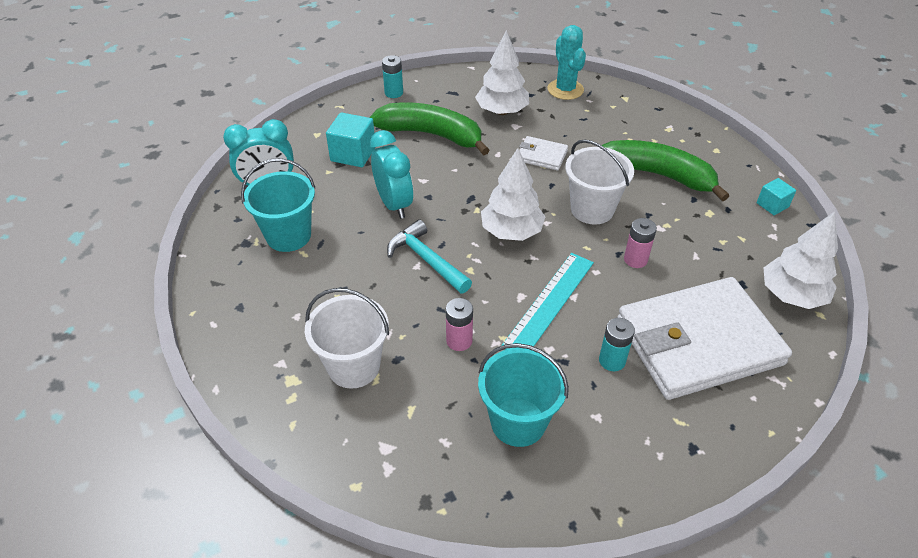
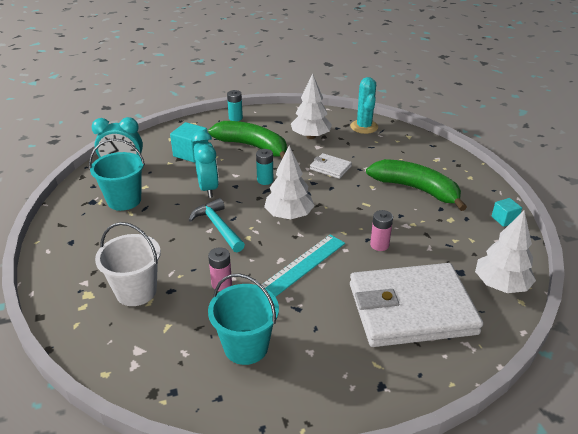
camera: 10 degrees right, 10 degrees down
(592, 209) = (357, 207): white bucket -> none
(612, 360) = (336, 313): turquoise battery -> turquoise battery (265, 180)

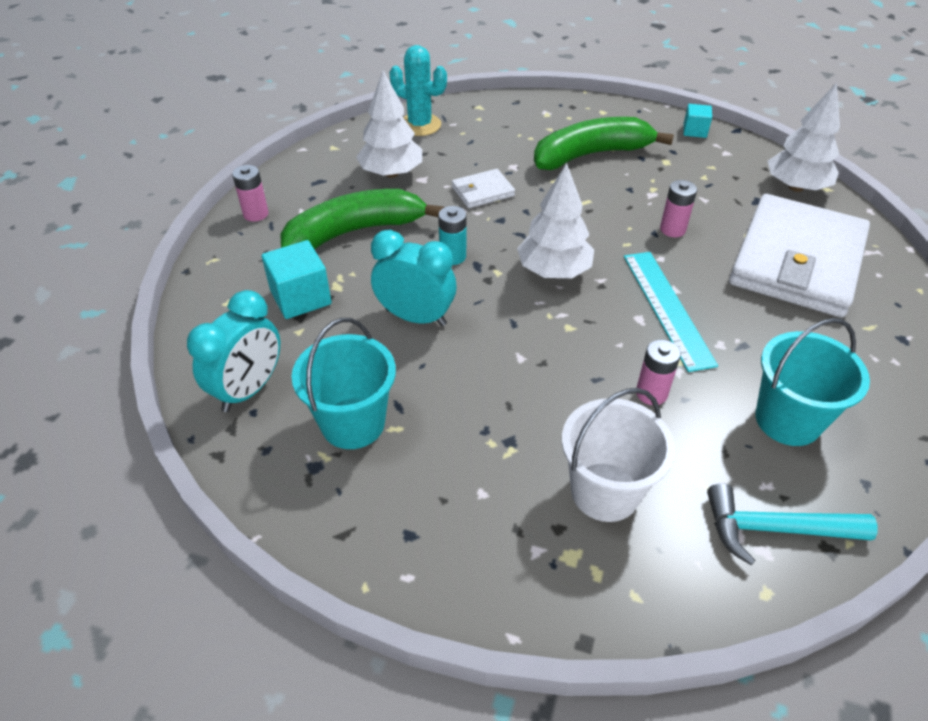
camera: 55 degrees left, 10 degrees up
(218, 227) = (521, 345): turquoise hammer -> turquoise hammer (775, 529)
(235, 118) = (256, 214): turquoise battery -> pink battery

